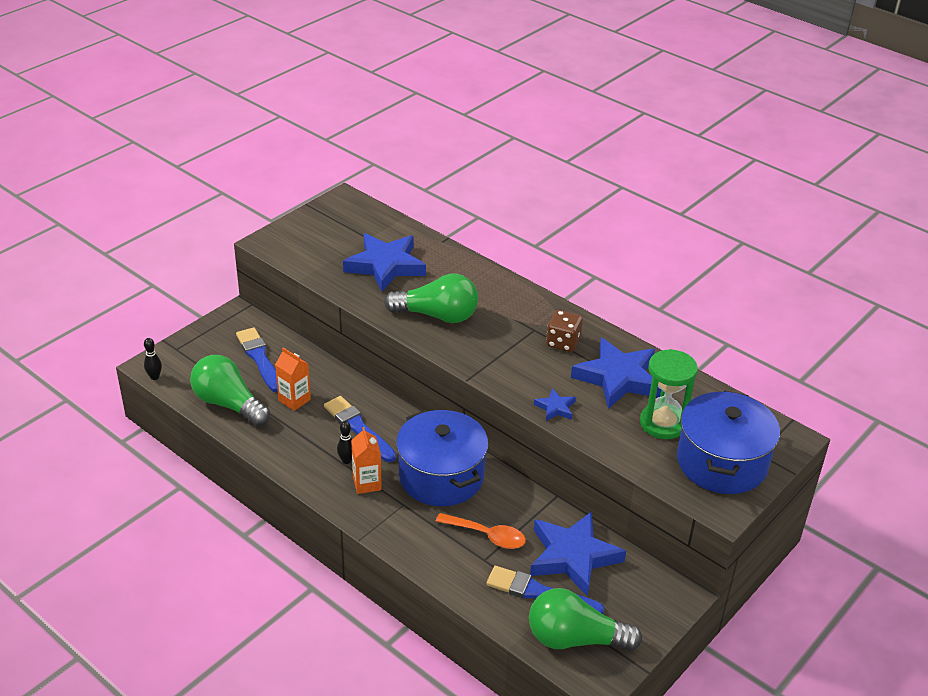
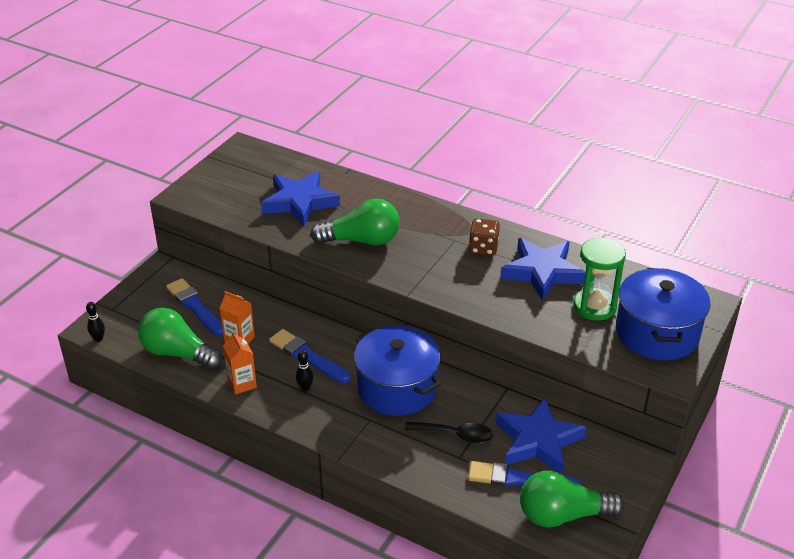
camera: 10 degrees left, 0 degrees up
(367, 483) = (330, 406): orange carton -> orange carton (242, 384)
(487, 535) = (455, 435): orange spoon -> black spoon
(555, 408) = (495, 307): blue star -> none

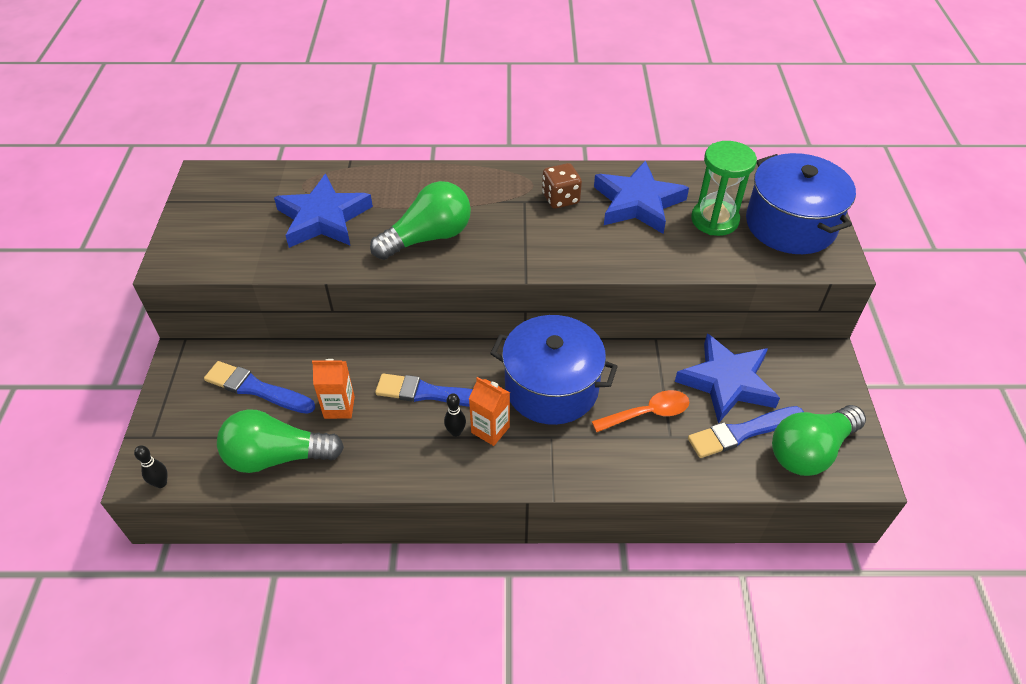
camera: 30 degrees left, 10 degrees up
(242, 384) = (381, 460): orange carton -> orange carton (490, 430)
(455, 435) = (648, 413): black spoon -> orange spoon

